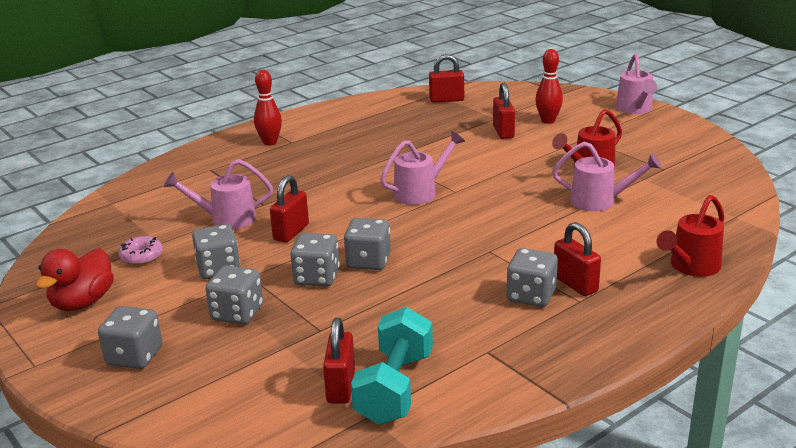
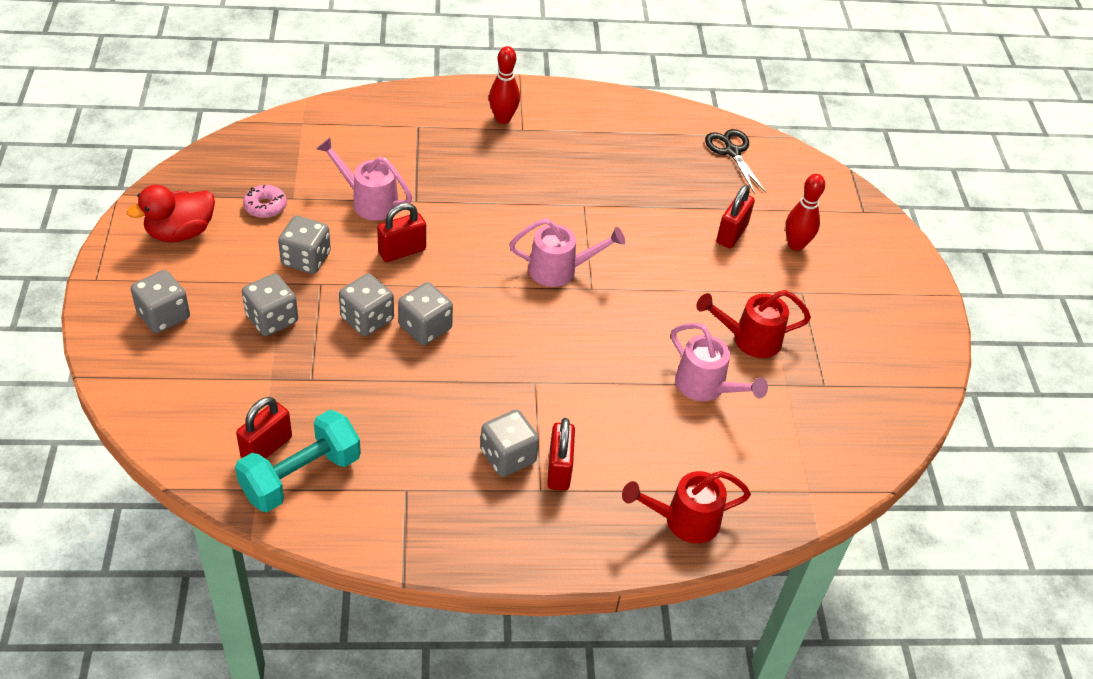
camera: 30 degrees right, 20 degrees up
(446, 100) = (732, 152): red padlock -> black scissors
(635, 109) = (910, 282): pink watering can -> none

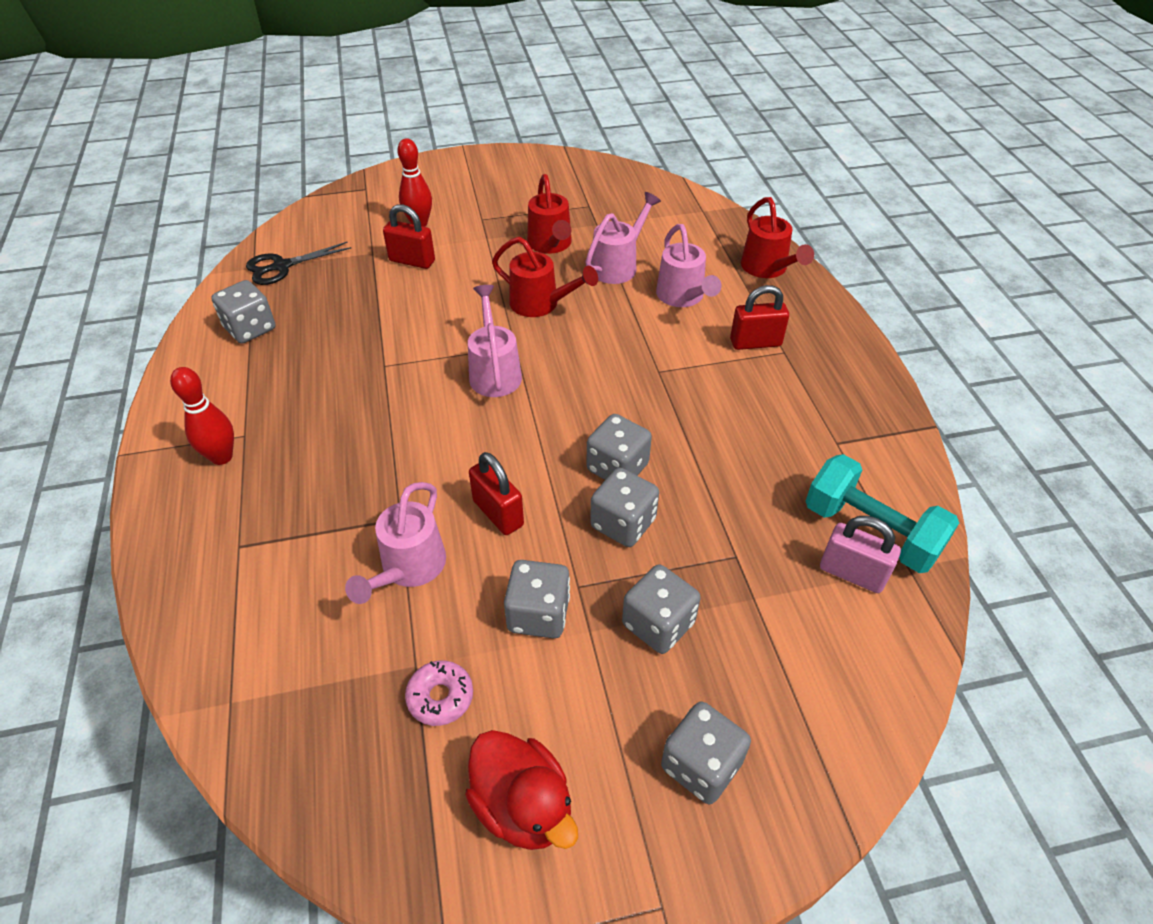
camera: 95 degrees left, 0 degrees up
(266, 447) = (852, 573): red padlock -> pink padlock
(508, 456) = (759, 377): grey dice -> grey dice (250, 329)
(643, 428) = (682, 297): none -> pink watering can
(650, 315) = (540, 304): none -> red watering can

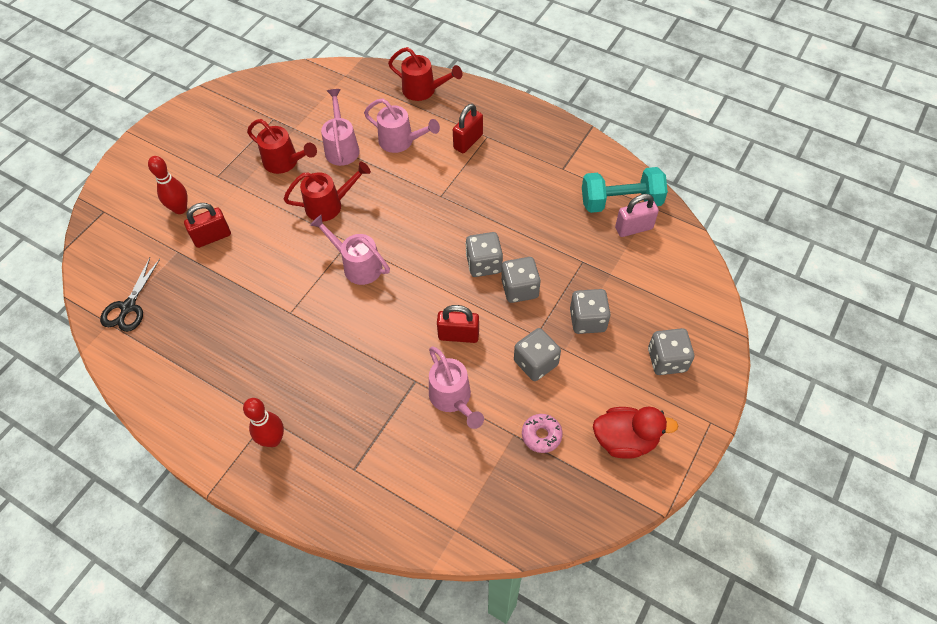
camera: 45 degrees left, 10 degrees up
(250, 329) = (171, 360): grey dice -> none

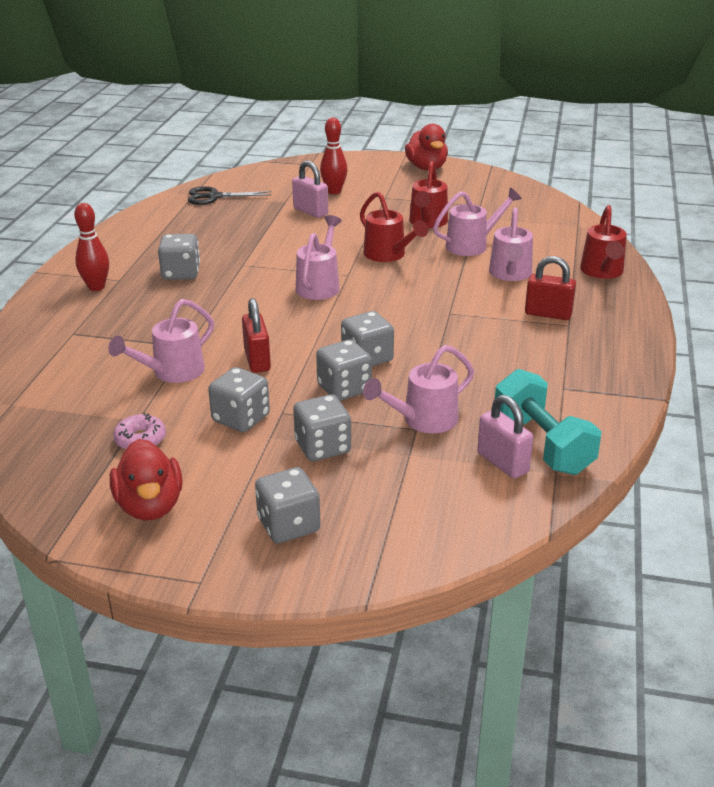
camera: 70 degrees right, 25 degrees down
(174, 129) = (426, 167): none -> red duck
(212, 237) = (310, 211): red padlock -> pink padlock
(282, 364) = (181, 273): none -> grey dice
(574, 254) = (423, 420): none -> pink watering can

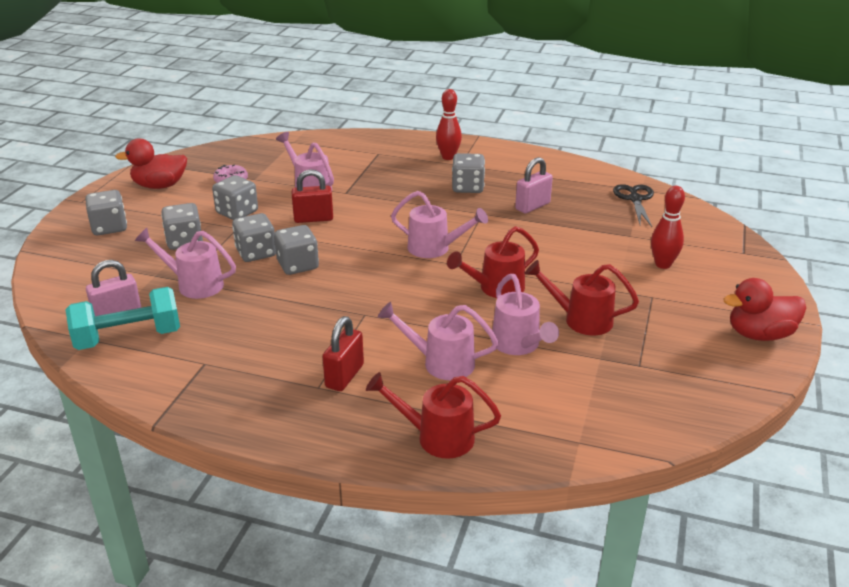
camera: 95 degrees right, 0 degrees up
(310, 211) = (604, 249): pink padlock -> pink padlock (532, 206)
(423, 420) = (194, 284): pink watering can -> pink watering can turned 45 degrees counterclockwise

